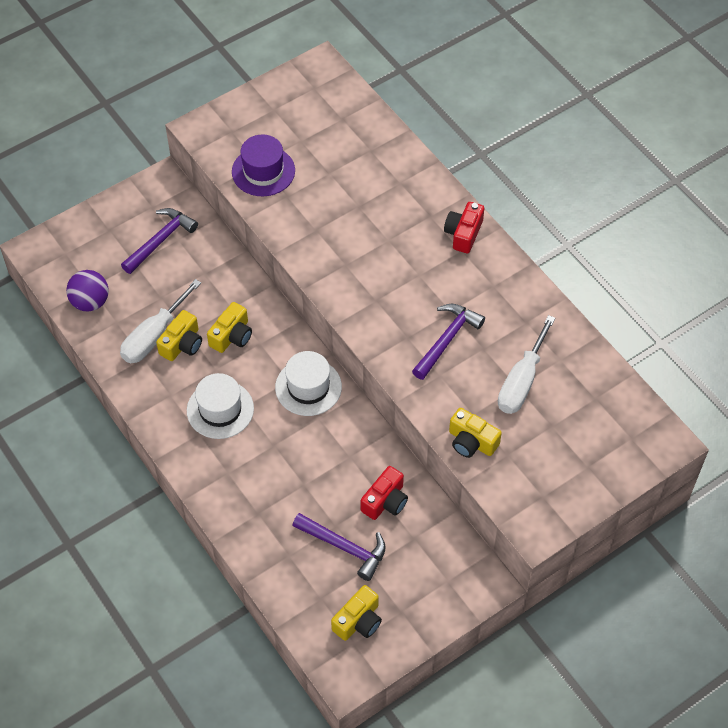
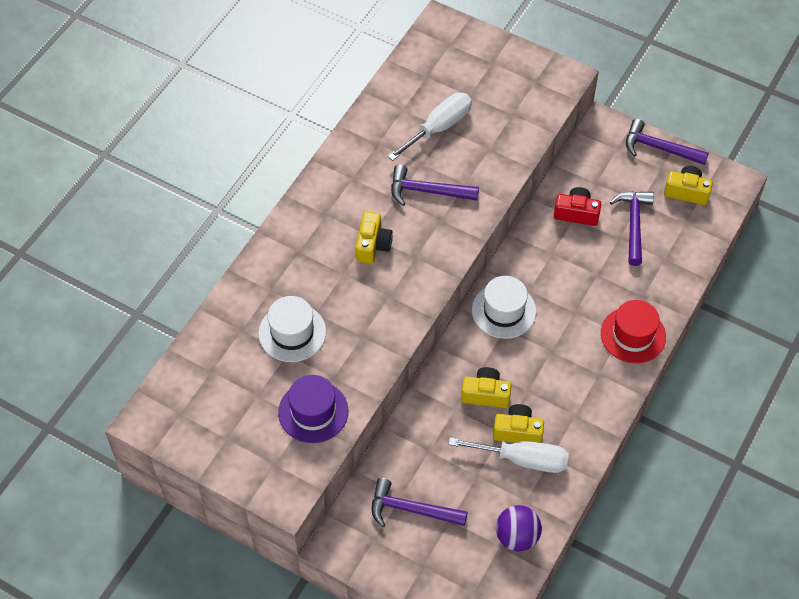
camera: 115 degrees left, 0 degrees up
(220, 409) = (566, 368): white hat -> white hat (292, 332)
(221, 482) = (633, 335): none -> red hat
(429, 624) = (659, 148): none -> purple hammer
(463, 233) = (306, 219): red camera -> none
(471, 441) = (515, 141): yellow camera -> yellow camera (373, 245)
(521, 381) = (439, 127): white screwdriver -> white screwdriver turned 45 degrees counterclockwise

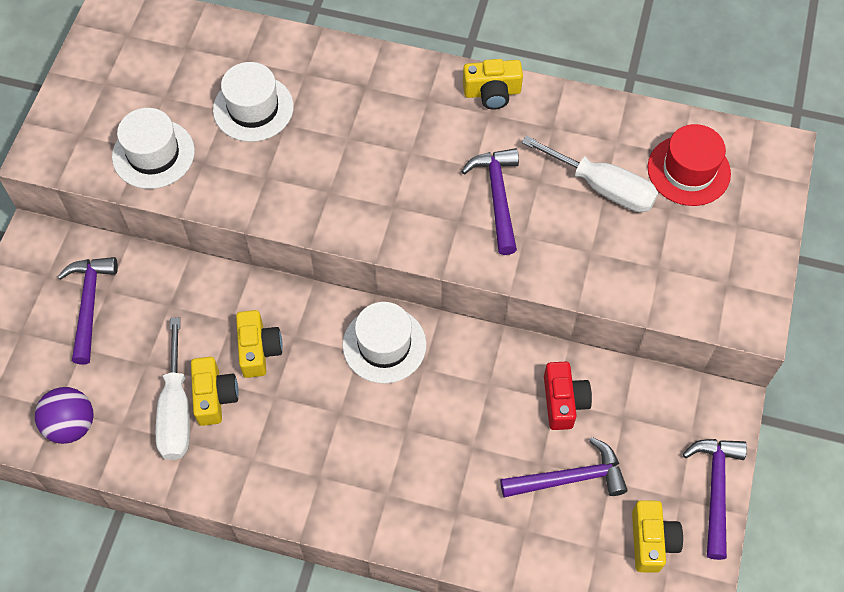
camera: 75 degrees right, 5 degrees up
(313, 411) = (153, 154): purple hat -> white hat
(373, 245) = (398, 158): yellow camera -> yellow camera (492, 92)
(633, 335) = (390, 509): red hat -> red hat (688, 170)

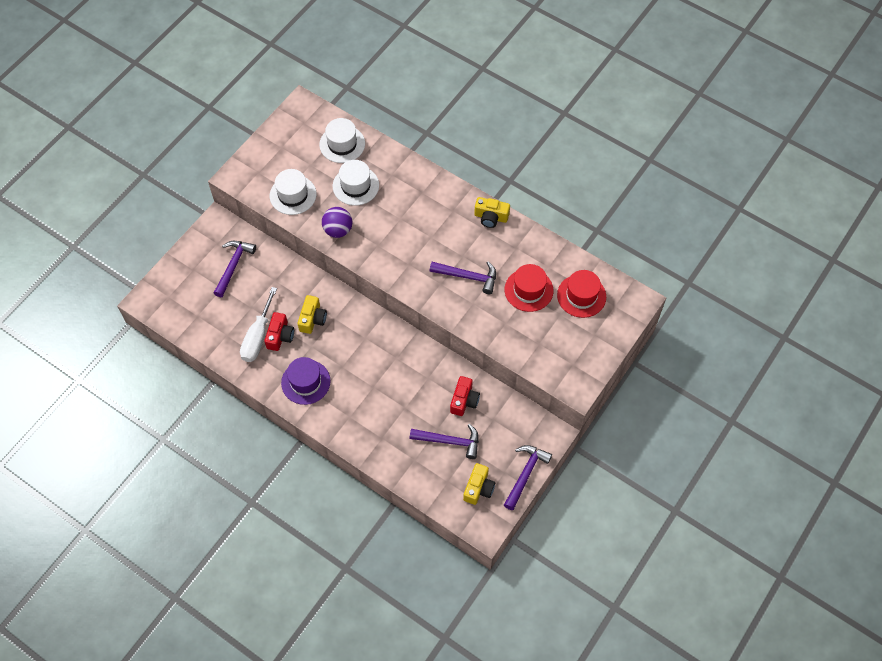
camera: 20 degrees right, 0 degrees up
(71, 425) = (202, 326): purple ball -> purple ball (338, 230)
(214, 396) = (280, 336): yellow camera -> red camera
(289, 460) = (305, 382): none -> purple hat
(384, 345) = (380, 338): white hat -> white hat (342, 144)
(497, 197) = (468, 277): purple hammer -> purple hammer turned 90 degrees clockwise
(603, 187) = (528, 290): white screwdriver -> red hat

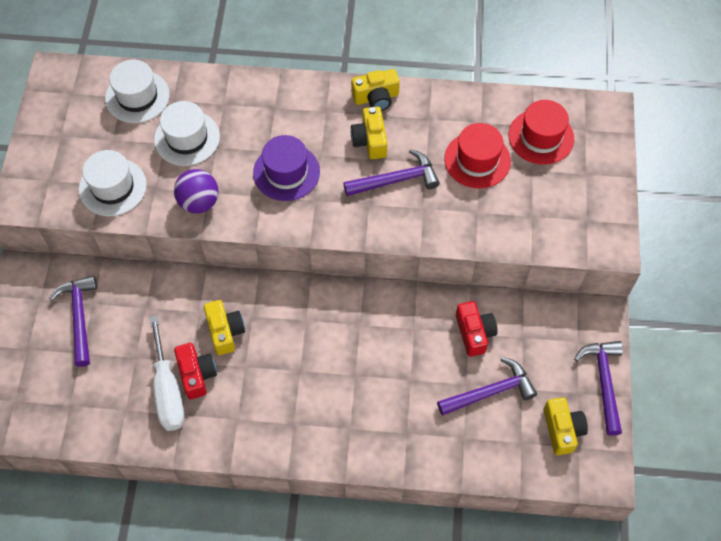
camera: 30 degrees left, 0 degrees up
(305, 382) = (266, 415): purple hat -> purple hat (286, 172)
(468, 243) = (370, 140): none -> yellow camera

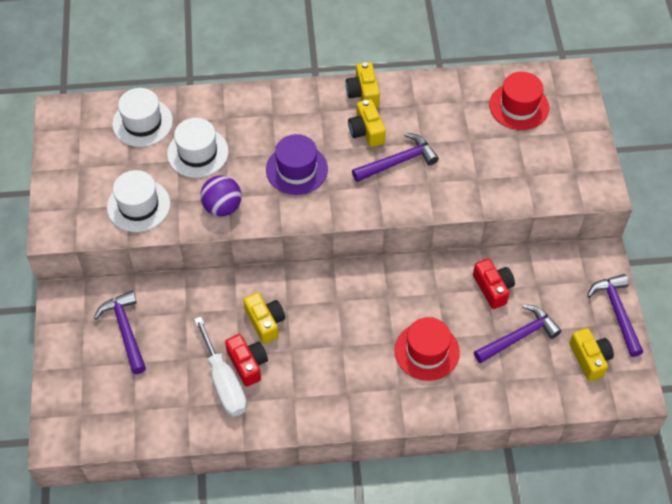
camera: 10 degrees left, 5 degrees down
(376, 98) = (363, 93): yellow camera -> yellow camera turned 105 degrees clockwise
(477, 160) = (467, 134): red hat -> red hat (427, 351)

